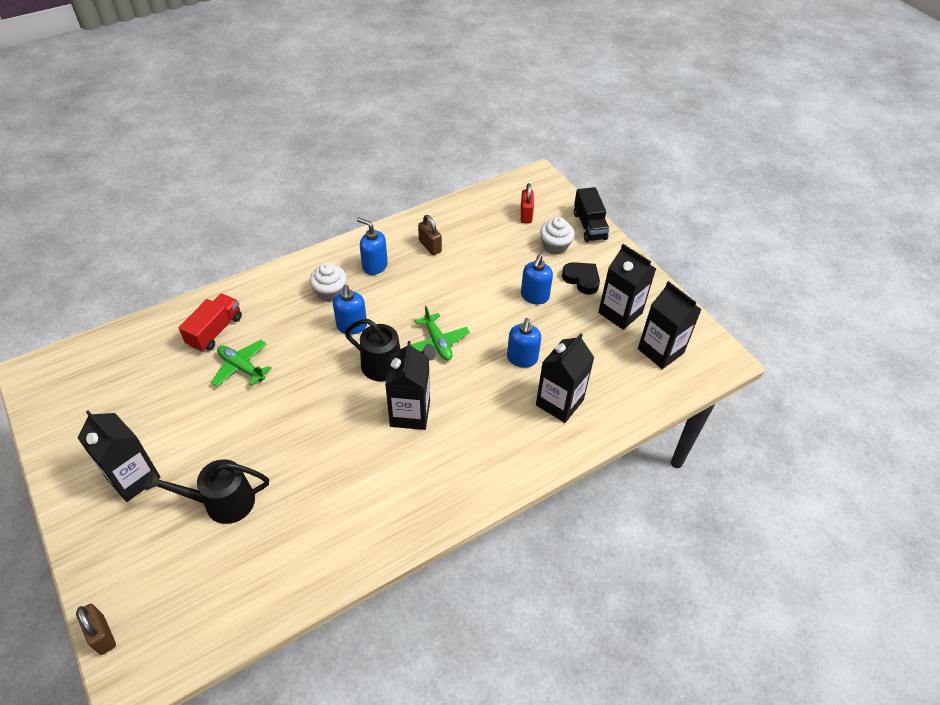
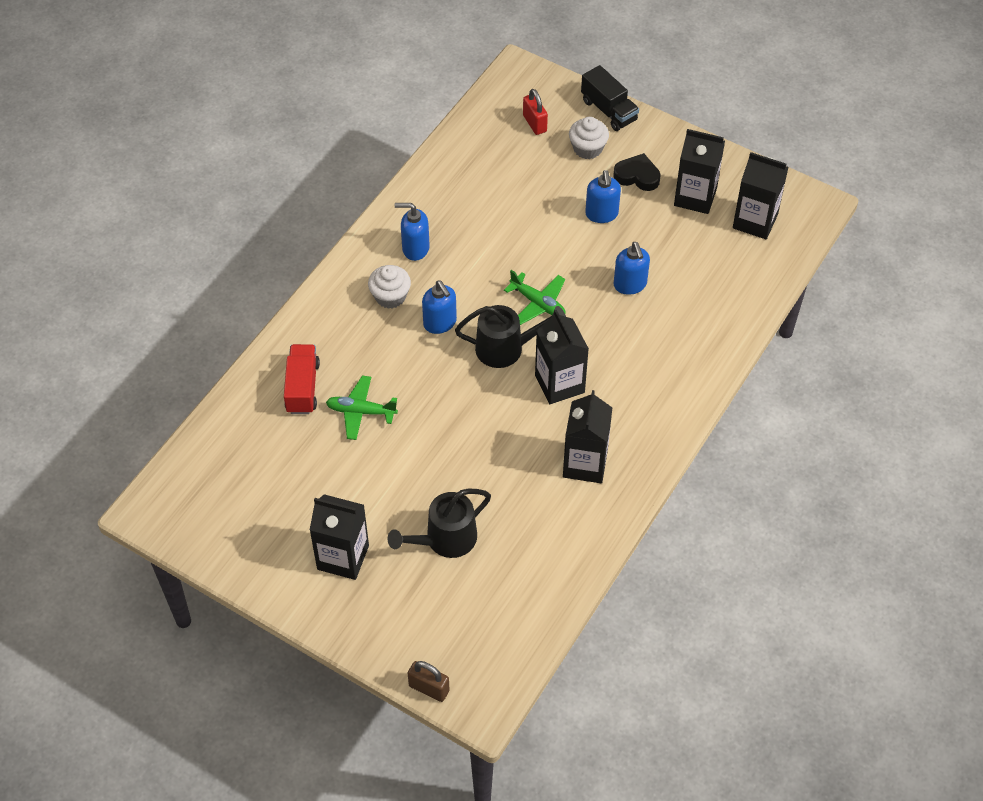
camera: 25 degrees left, 5 degrees up
(430, 246) = (457, 202): brown padlock -> none
(559, 402) = (691, 313): black carton -> black carton (585, 464)

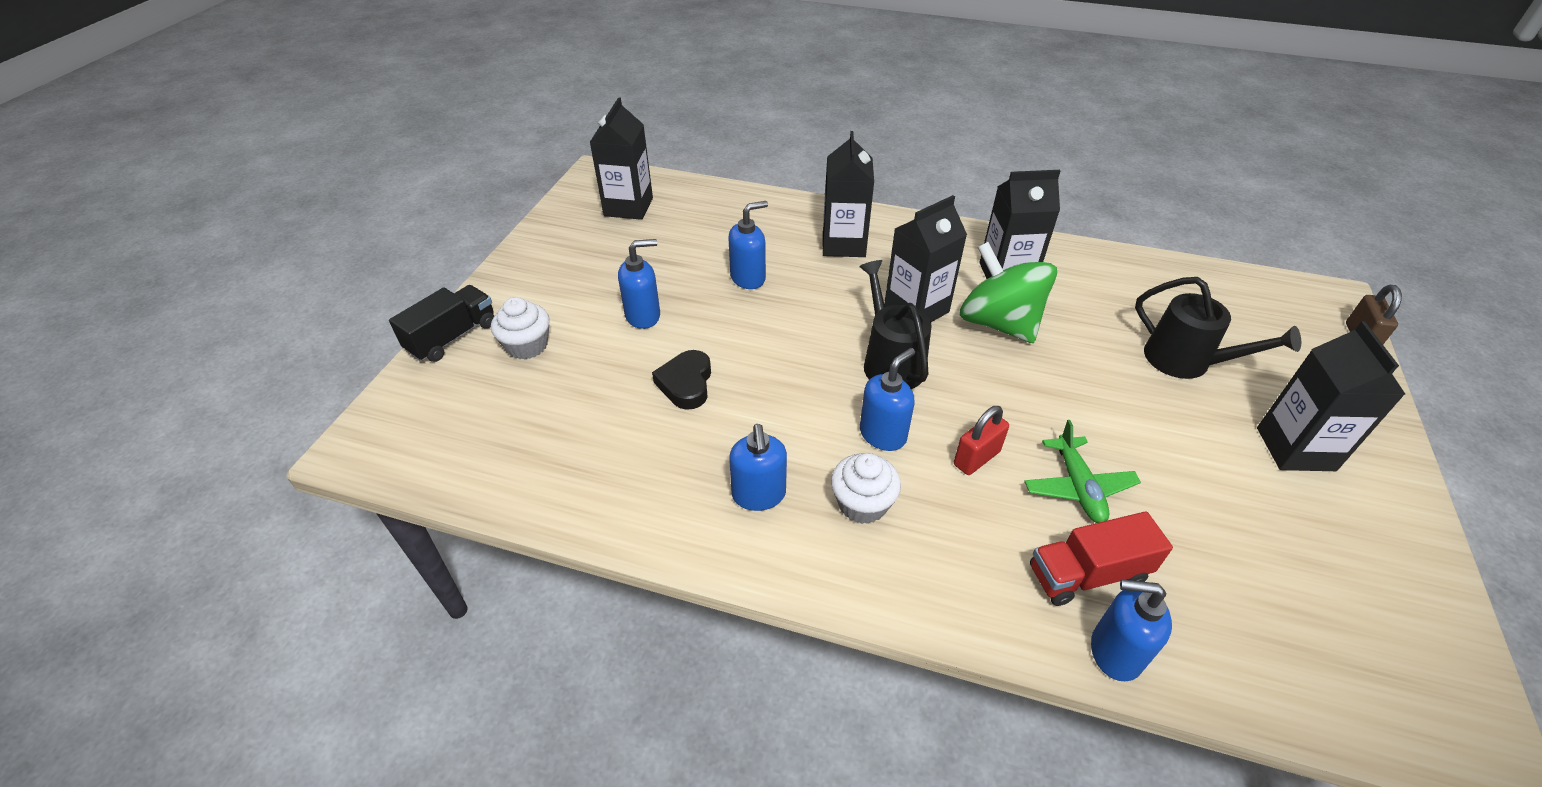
camera: 105 degrees left, 10 degrees down
(255, 378) = (1114, 652): none -> blue soap dispenser
(526, 432) = (998, 323): none -> green spinning top
(534, 123) = (478, 407): red padlock -> red padlock (976, 458)
(538, 303) = (807, 346): green plane -> none
(637, 176) = (573, 296): black heart -> black heart (686, 384)
(695, 197) = (600, 249): black carton -> black carton (843, 244)

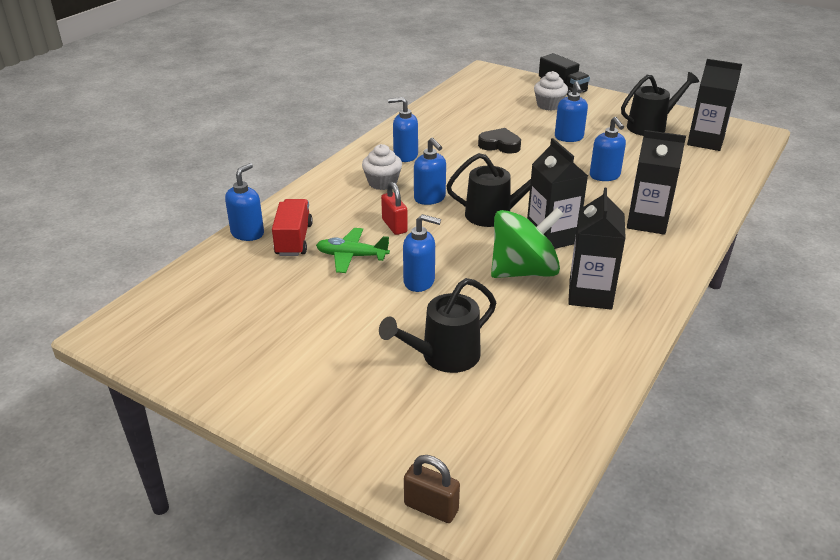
camera: 105 degrees right, 10 degrees down
(591, 247) = (651, 126): none -> black watering can
(1081, 405) = (419, 282): none -> blue soap dispenser
(1295, 449) = (325, 372): black carton -> none

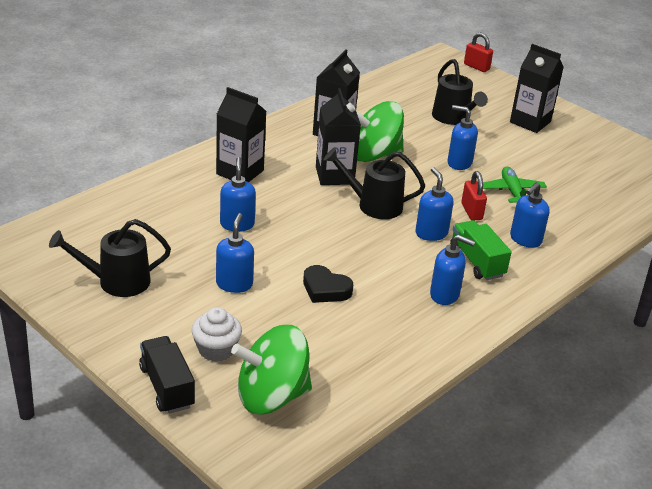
camera: 170 degrees left, 0 degrees up
(248, 233) = (608, 230): blue soap dispenser -> blue soap dispenser (525, 240)
(294, 240) = (564, 216): red truck -> none
(352, 256) = (512, 192): green plane -> green plane turned 120 degrees counterclockwise
(382, 183) = (477, 262): white cupcake -> green truck
(431, 508) = (476, 67): brown padlock -> red padlock
(444, 356) = (453, 118): black watering can -> black watering can turned 90 degrees clockwise
(499, 92) = (271, 396): none -> green spinning top
(705, 141) = (79, 246): black carton -> black carton (530, 122)

